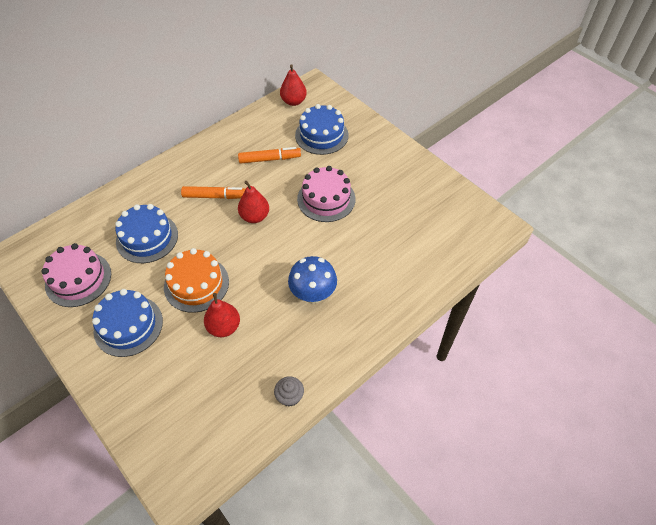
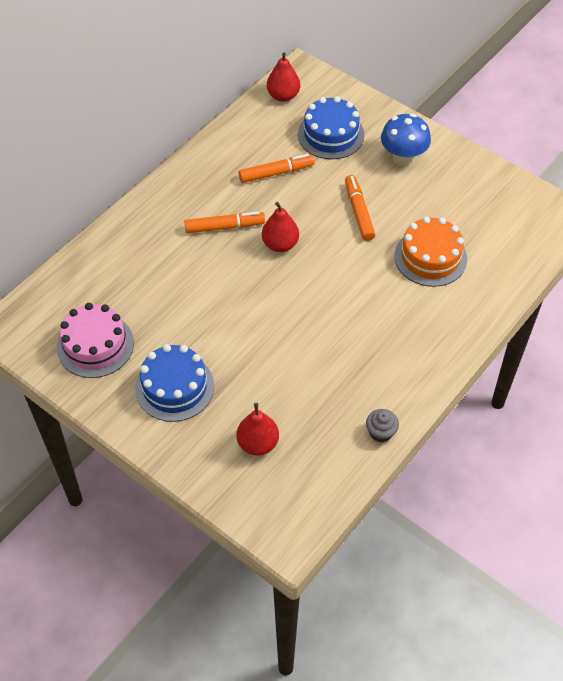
camera: 10 degrees left, 0 degrees up
(147, 238) = (159, 287): blue cake -> none
(196, 284) = (237, 330): orange cake -> orange cake (430, 257)
(224, 327) = (285, 372): red pear -> red pear (258, 443)
(313, 294) = (375, 322): blue mushroom -> blue mushroom (403, 158)
(326, 199) = (359, 212): pink cake -> orange marker

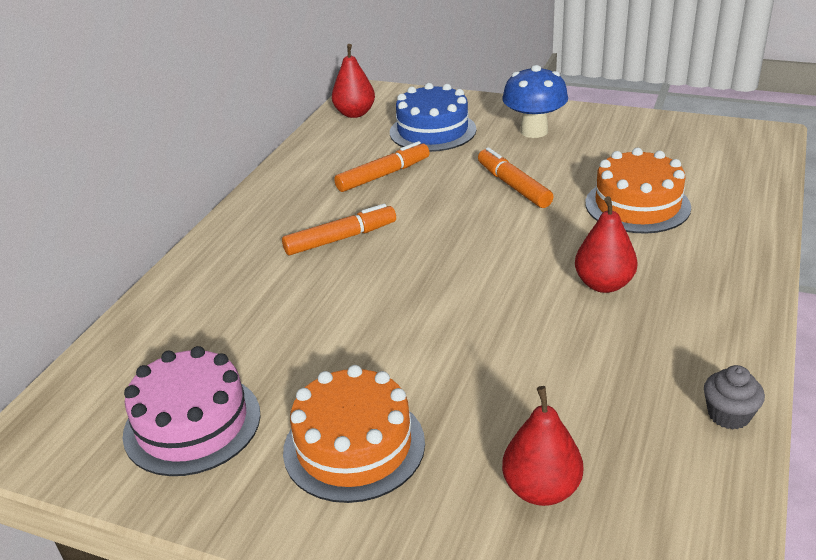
camera: 15 degrees left, 20 degrees down
(174, 387) = (354, 446): blue cake -> orange cake
(280, 244) = (429, 238): red pear -> red pear (603, 284)

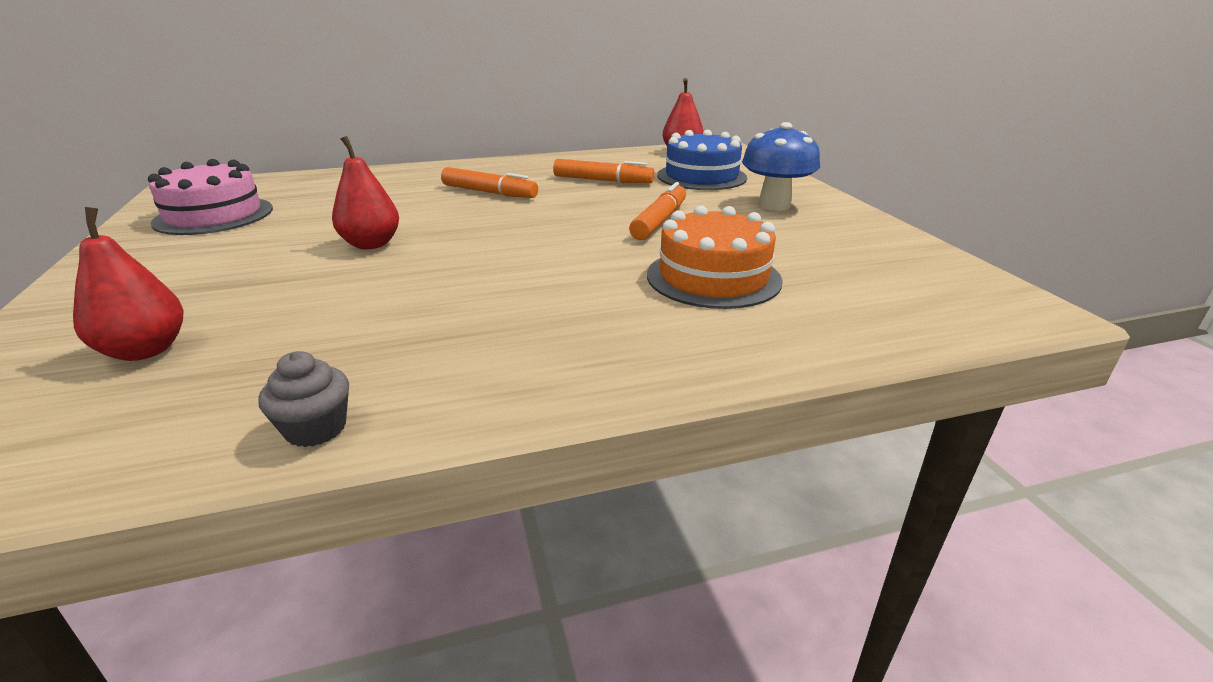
camera: 50 degrees right, 5 degrees down
(354, 446) = (199, 264): orange cake -> none
(603, 284) = (530, 297): red pear -> red pear (371, 244)

